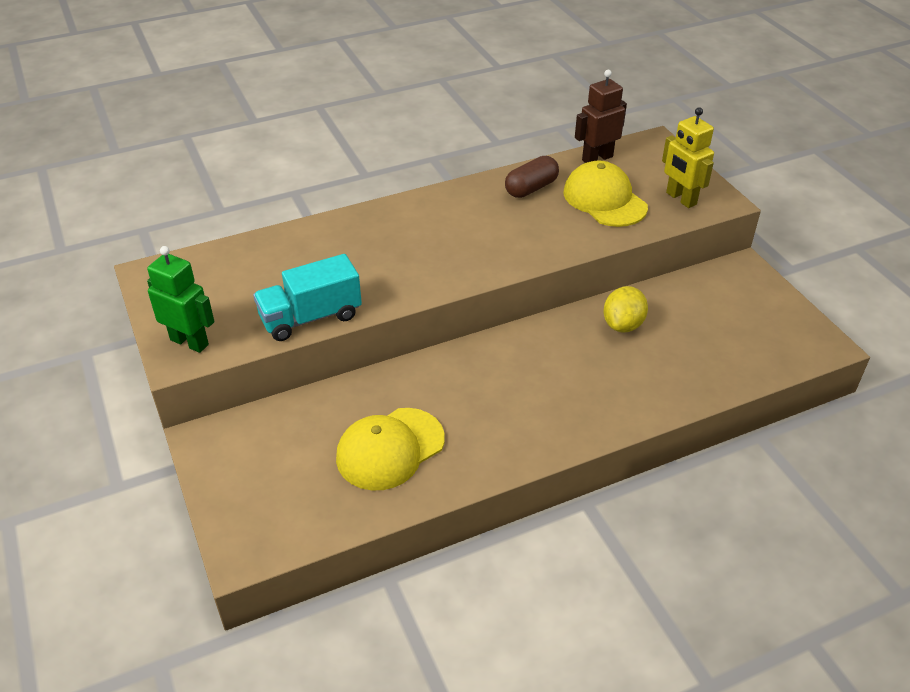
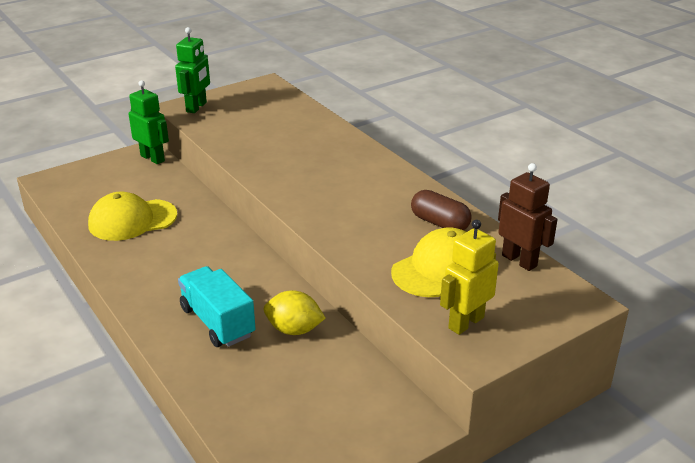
camera: 80 degrees right, 10 degrees down
(229, 430) = (153, 158): none -> green robot
(311, 317) = (227, 143): turquoise truck -> turquoise truck (217, 322)
(390, 449) = (132, 220): yellow cap -> yellow cap turned 60 degrees counterclockwise

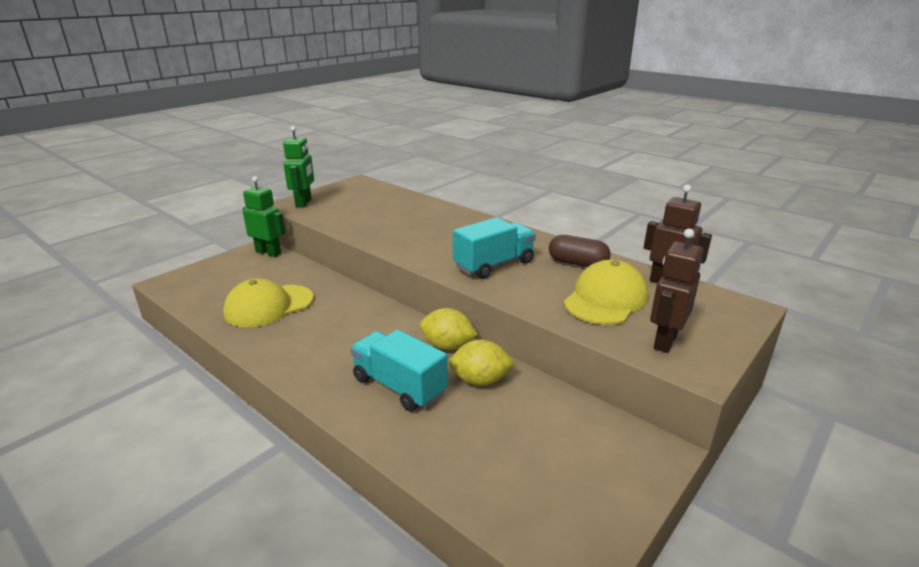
camera: 15 degrees left, 5 degrees down
(281, 290) = (447, 346): none -> yellow lemon
(351, 212) = (494, 265): none -> turquoise truck
(465, 322) = (665, 341): yellow robot -> brown robot

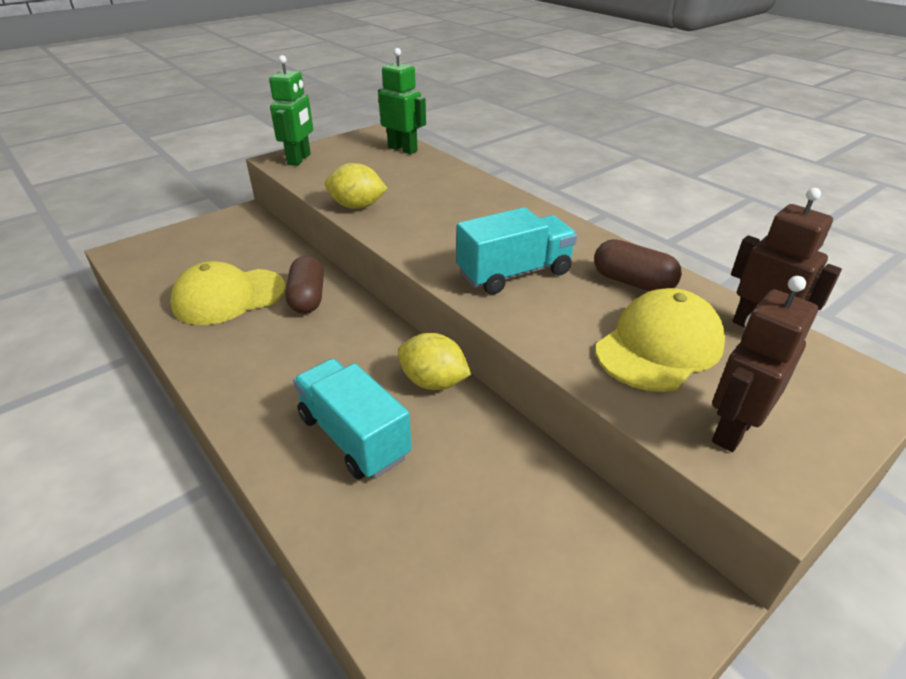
camera: 10 degrees right, 10 degrees up
(268, 253) = (251, 221): green robot -> green robot (403, 149)
(333, 301) = (307, 298): none -> brown capsule
(480, 380) = (462, 442): yellow lemon -> yellow lemon (357, 206)

